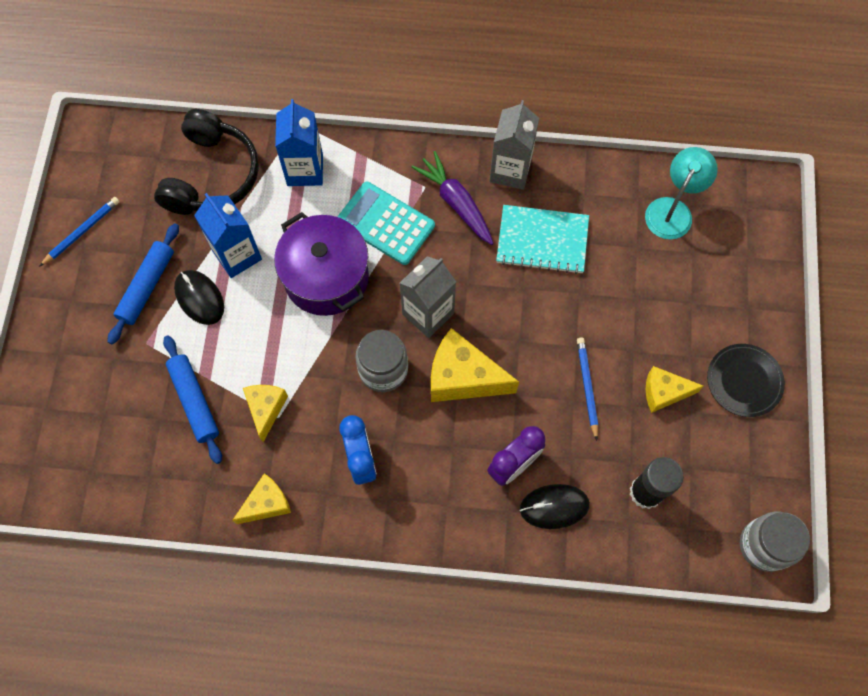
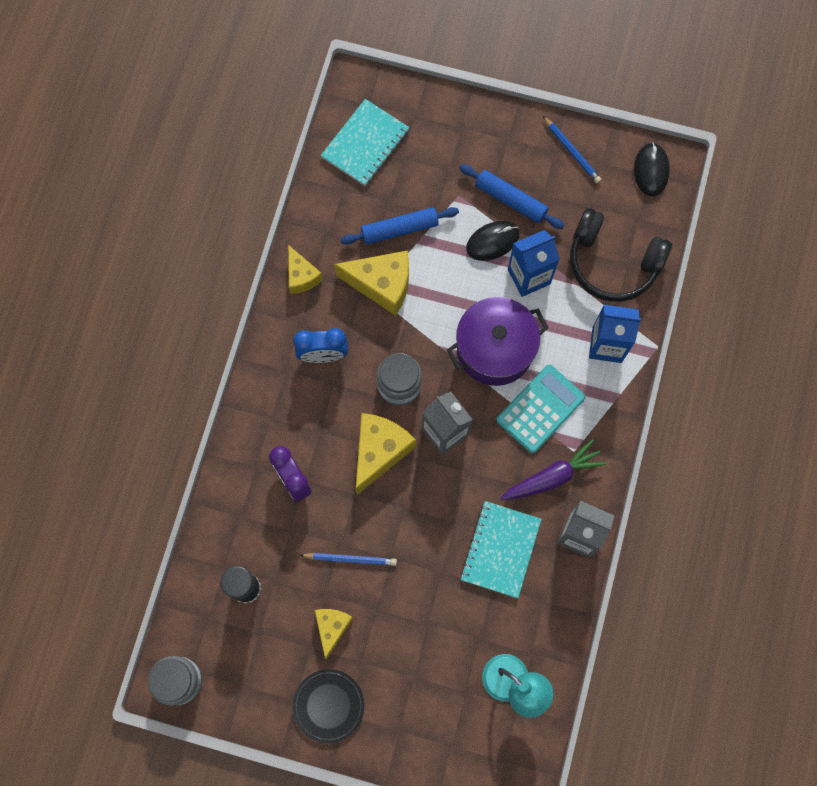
camera: 100 degrees right, 5 degrees up
(86, 460) = (365, 144): none -> turquoise notebook
(266, 409) = (382, 285): yellow cheese -> yellow cheese, size x1.64
(554, 506) = (251, 507): black mouse -> black mouse (651, 170)

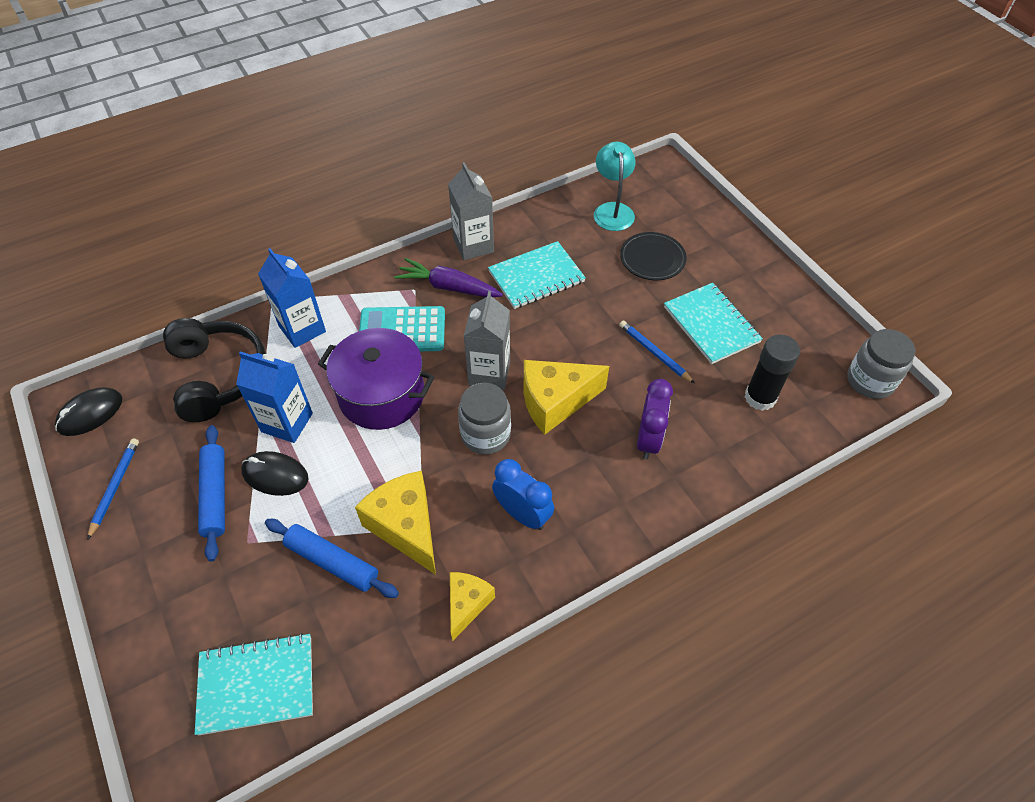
camera: 135 degrees left, 20 degrees down
(328, 706) = (757, 286): black plate -> black plate (652, 259)
(332, 627) = (711, 324): yellow cheese -> turquoise notebook

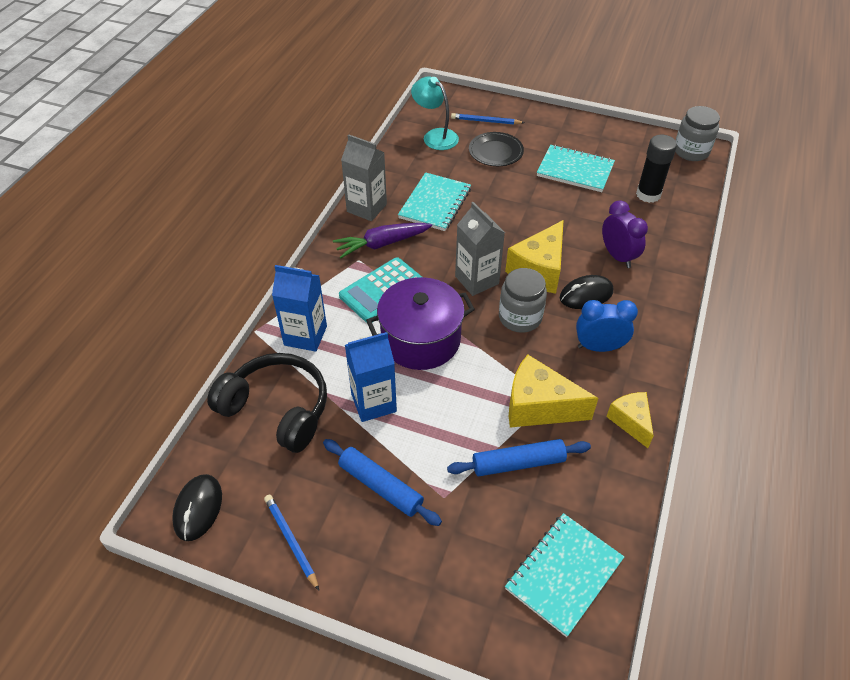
camera: 40 degrees left, 5 degrees down
(275, 475) = (409, 441): black mouse -> black mouse (586, 294)
(654, 353) = (562, 205): blue pencil -> blue pencil (485, 121)

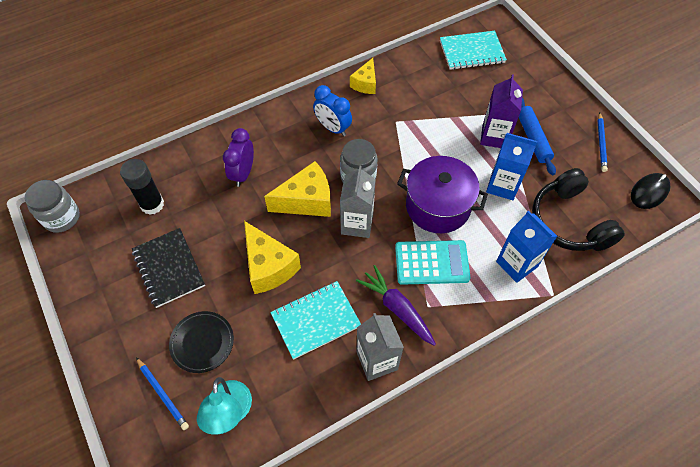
camera: 140 degrees left, 10 degrees up
(382, 244) = (397, 308): purple carrot -> purple carrot turned 150 degrees counterclockwise
(427, 456) = (494, 136): none -> purple carton
(518, 463) = (447, 103): blue rolling pin -> none
(538, 406) = (406, 121): yellow cheese -> yellow cheese (269, 267)
(575, 170) = (169, 268): turquoise notebook -> black notebook
(586, 294) = (298, 163): black mouse -> none

